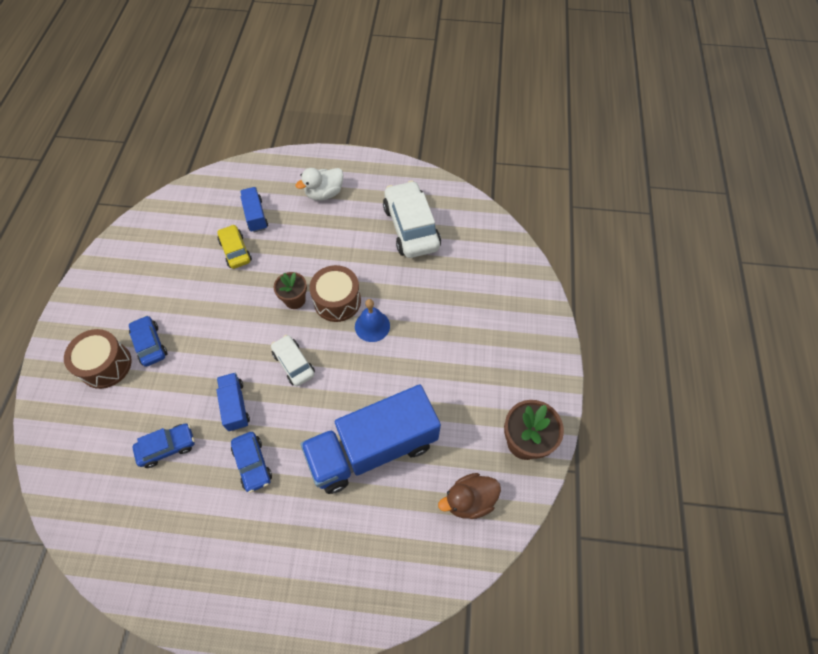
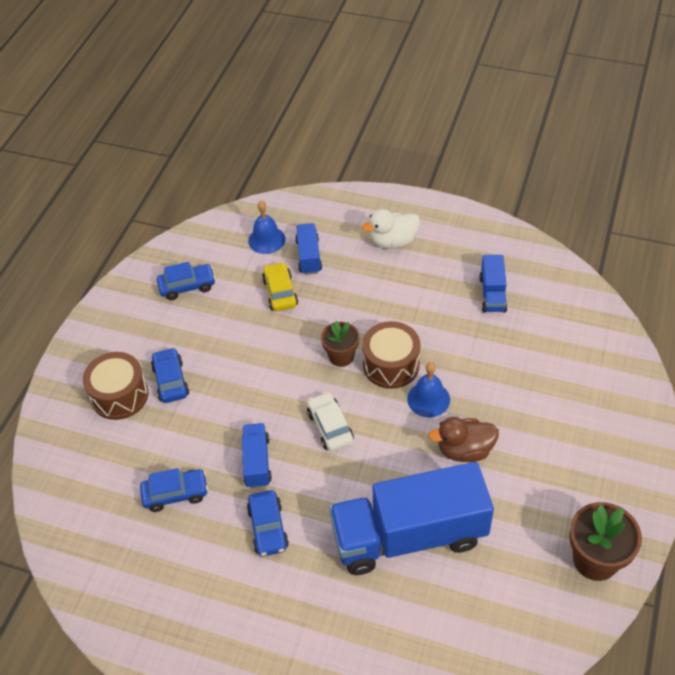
camera: 15 degrees right, 10 degrees down
(154, 257) = (187, 286): none -> blue car
(218, 206) = (266, 240): none -> blue bell
(411, 227) = (492, 294): white car -> blue truck
(469, 500) = (516, 613): brown duck -> brown duck (464, 450)

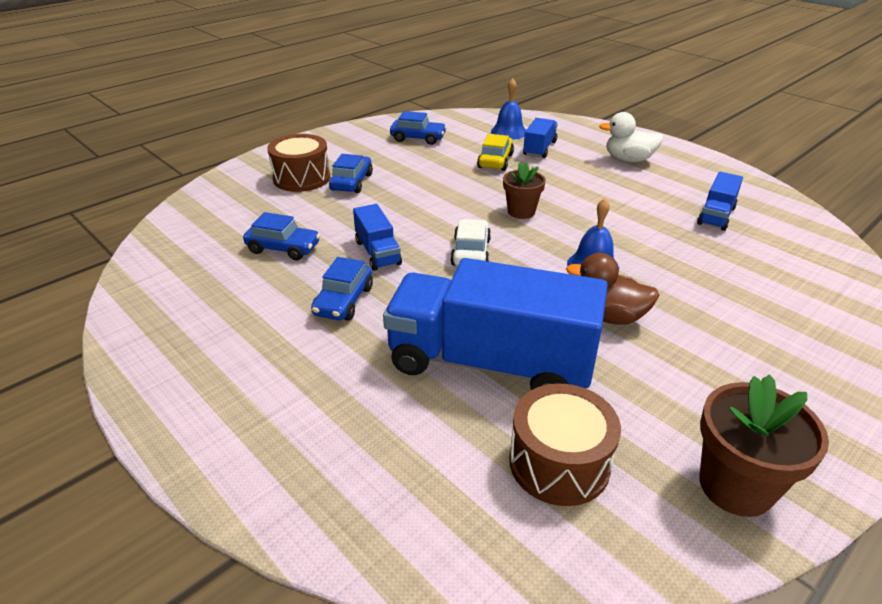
camera: 25 degrees right, 15 degrees down
(257, 462) = (377, 252): blue truck -> blue truck turned 135 degrees clockwise
(391, 365) = (568, 231): brown drum -> brown drum (559, 463)

